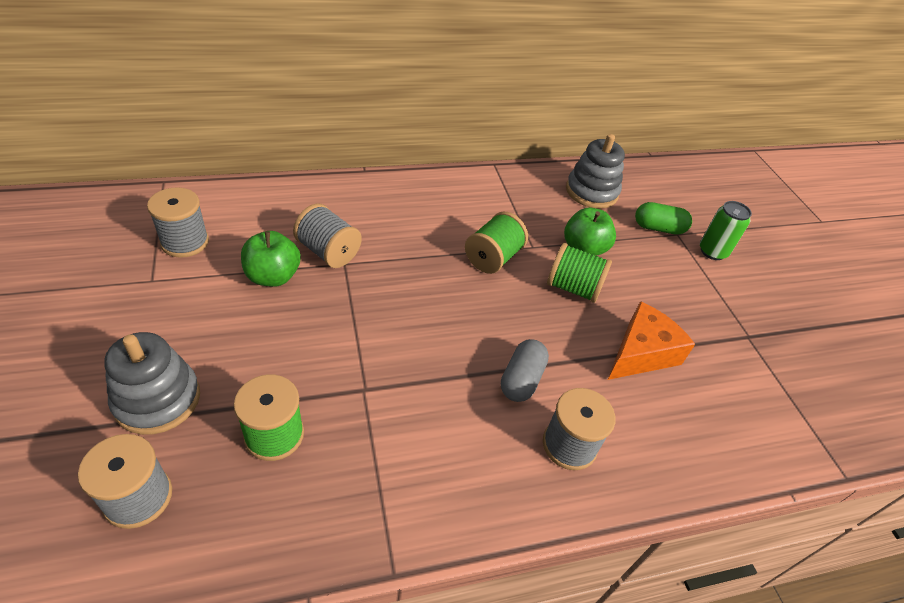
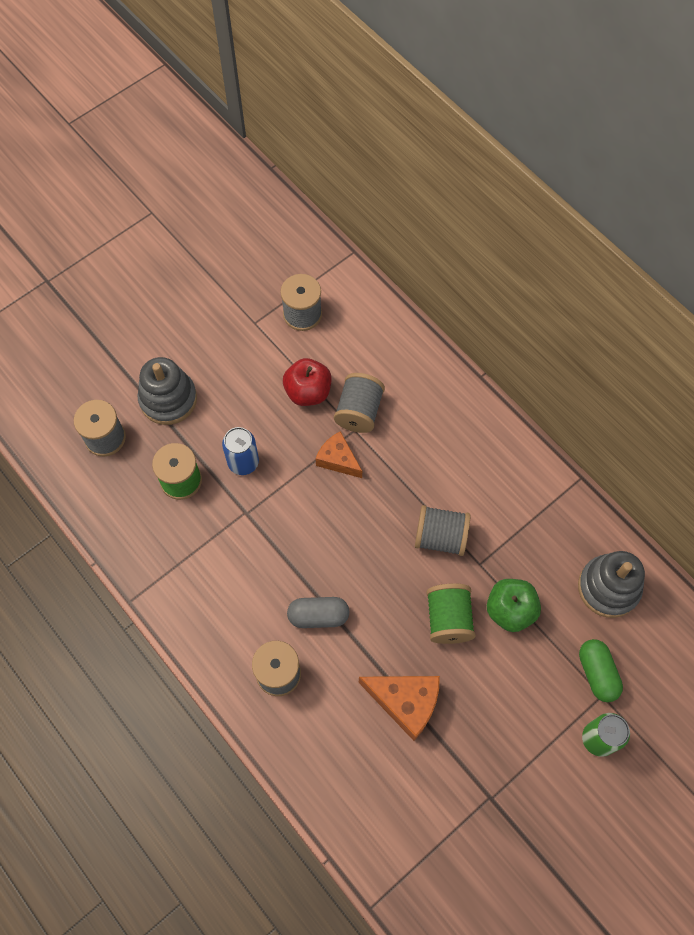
camera: 70 degrees right, 20 degrees up
(273, 276) = (308, 392): green apple -> red apple
(303, 364) = (243, 462): none -> blue can
(365, 288) = (338, 460): none -> orange cheese
(493, 258) = (440, 537): green spool -> grey spool

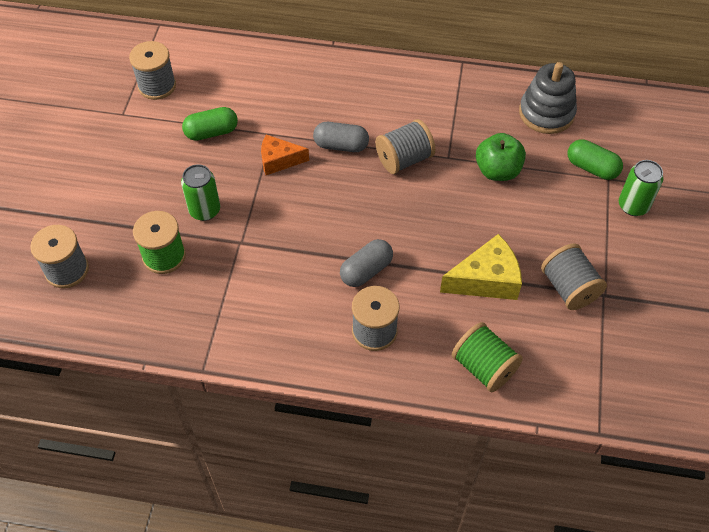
camera: 40 degrees left, 10 degrees down
(168, 399) = (98, 208): grey stacking toy -> none
(243, 462) = (205, 210): blue can -> green can
(308, 392) = (211, 132): red apple -> green capsule
(359, 411) = (264, 120): grey spool -> grey spool (569, 288)
(400, 483) = (341, 145): none -> grey capsule
(405, 702) = (486, 280): orange cheese -> yellow cheese
(448, 619) = (462, 206): green spool -> green spool (484, 367)

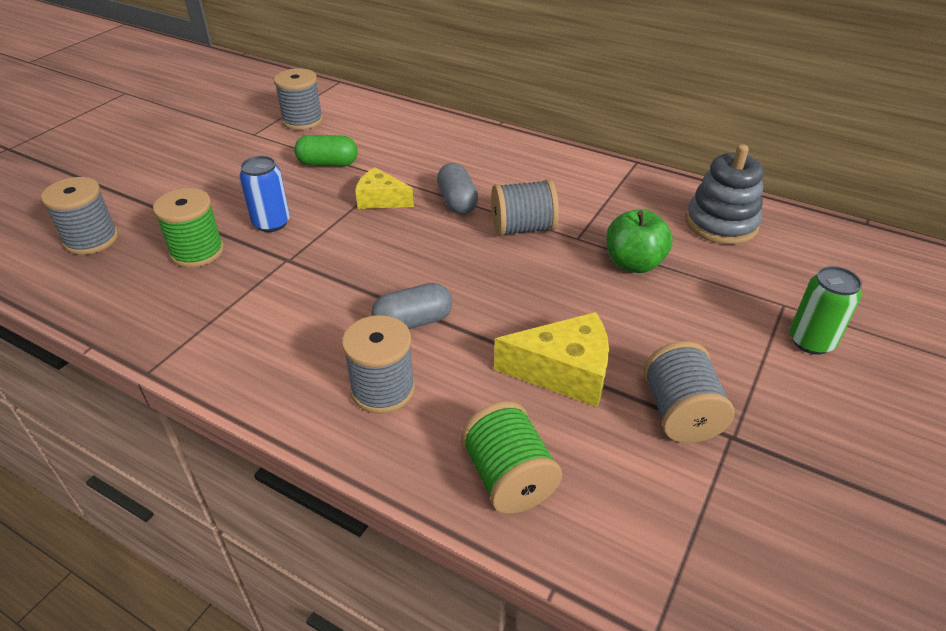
camera: 20 degrees right, 15 degrees down
(205, 210) = (271, 223): green can -> blue can
(279, 160) = (381, 200): orange cheese -> yellow cheese
(341, 145) = (457, 201): grey capsule -> grey capsule turned 45 degrees clockwise
(592, 168) = (763, 288): green capsule -> none

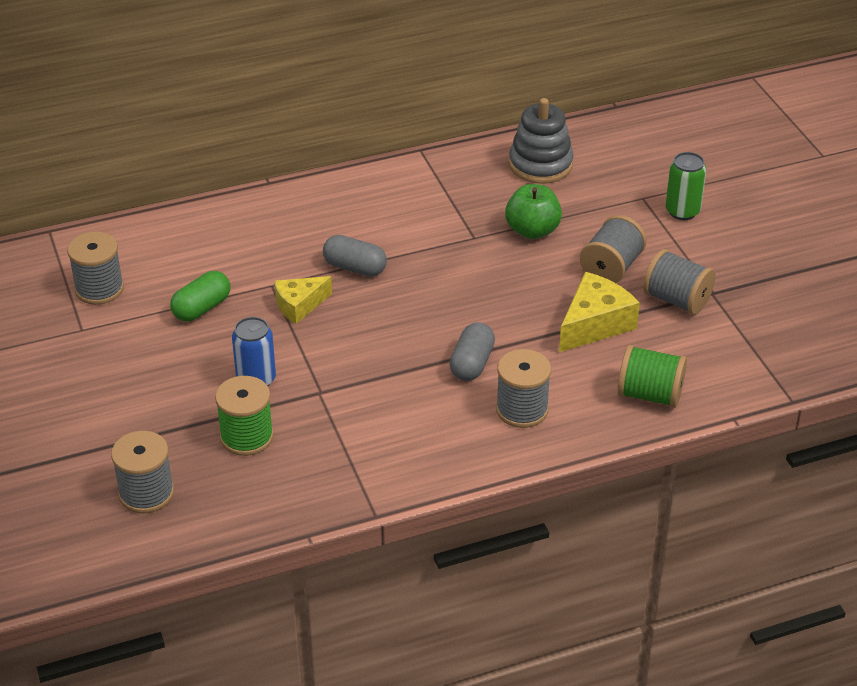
camera: 50 degrees left, 0 degrees up
(522, 228) = (431, 255): grey spool -> grey spool (611, 268)

